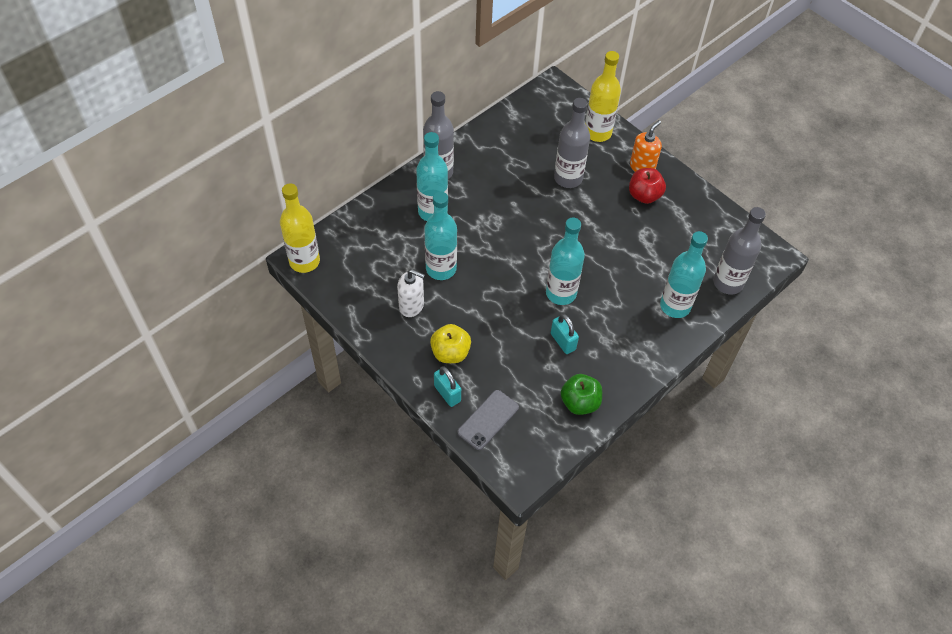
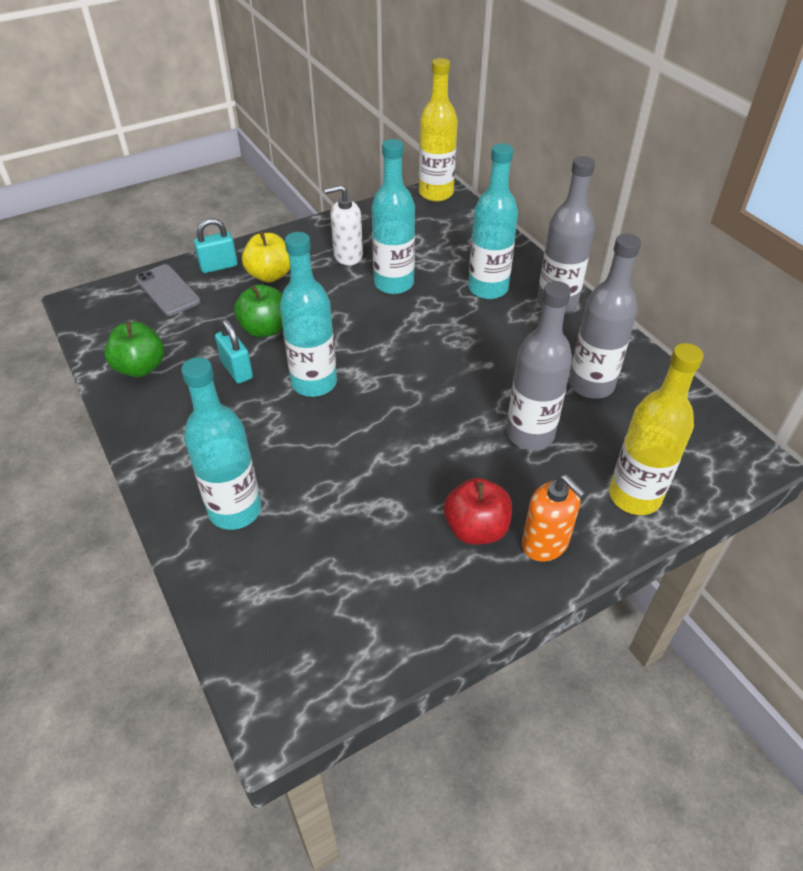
camera: 105 degrees right, 10 degrees down
(411, 306) = (347, 256): white soap dispenser -> white soap dispenser turned 45 degrees clockwise
(516, 337) = (265, 329): none -> green apple
(563, 341) = (237, 370): turquoise padlock -> turquoise padlock turned 75 degrees clockwise
(728, 283) = (247, 604): grey bottle -> grey bottle (591, 385)

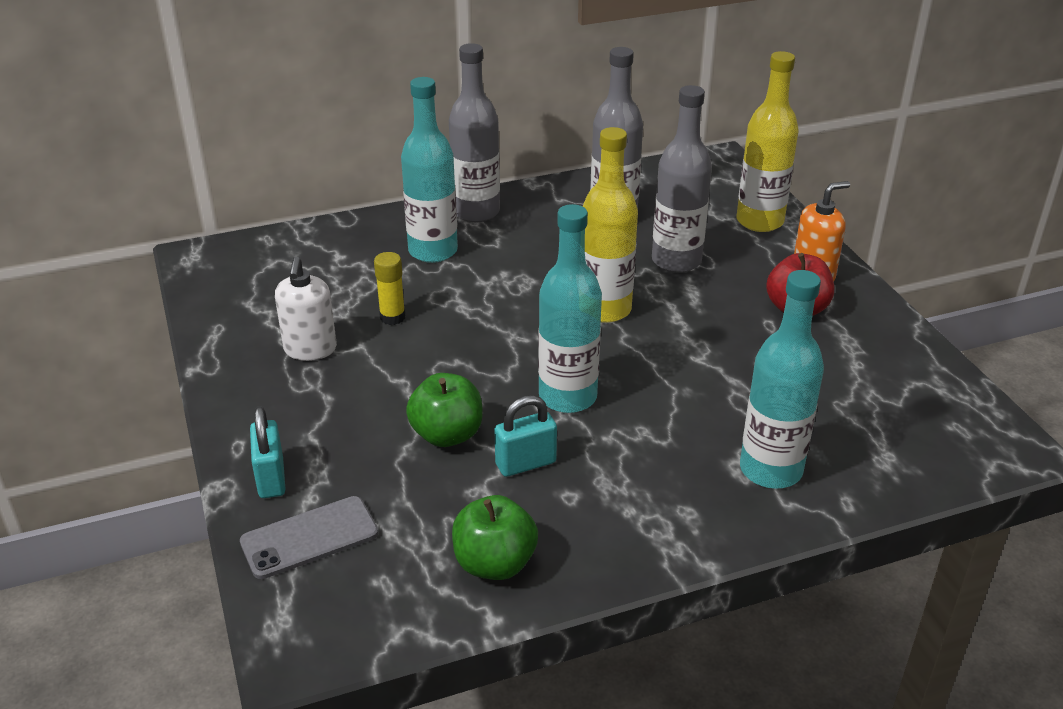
camera: 80 degrees left, 10 degrees down
(270, 275) = (321, 425): yellow apple -> none
(393, 284) = (392, 317): turquoise bottle -> yellow glue stick
(436, 193) = (201, 261): yellow bottle -> yellow bottle (605, 309)

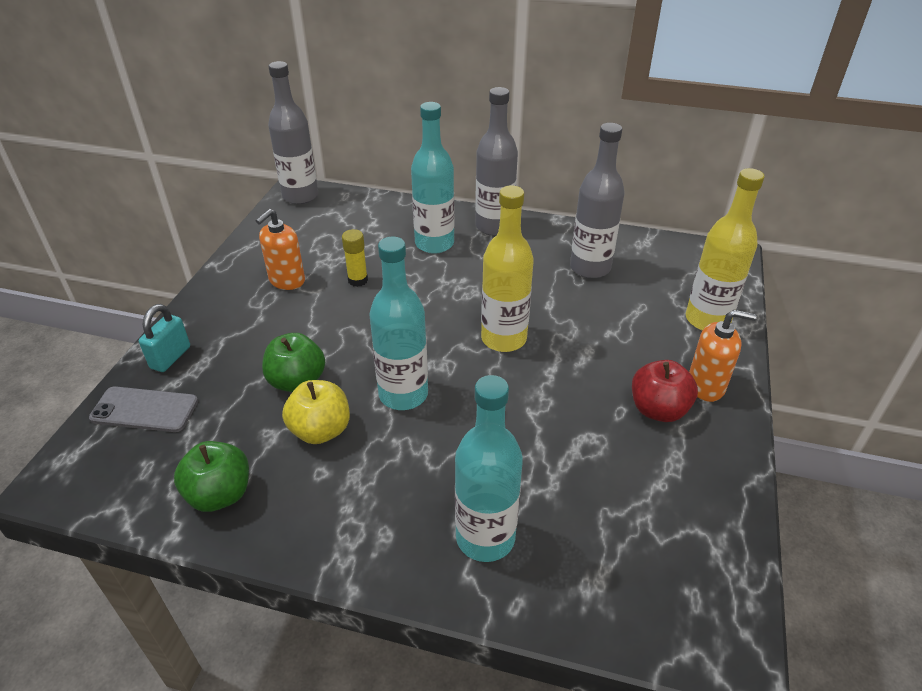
camera: 35 degrees right, 5 degrees up
(310, 349) = (286, 280): white soap dispenser -> orange soap dispenser
(525, 463) = (320, 430): turquoise padlock -> yellow apple
(676, 261) = (600, 324): grey bottle -> grey bottle (300, 196)

